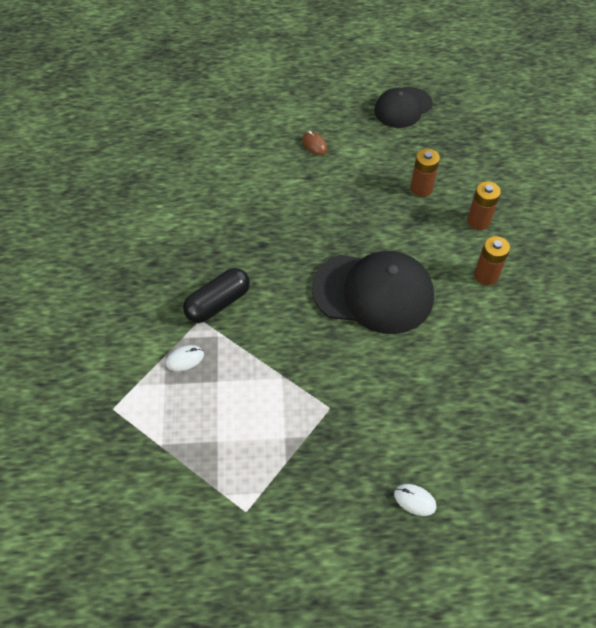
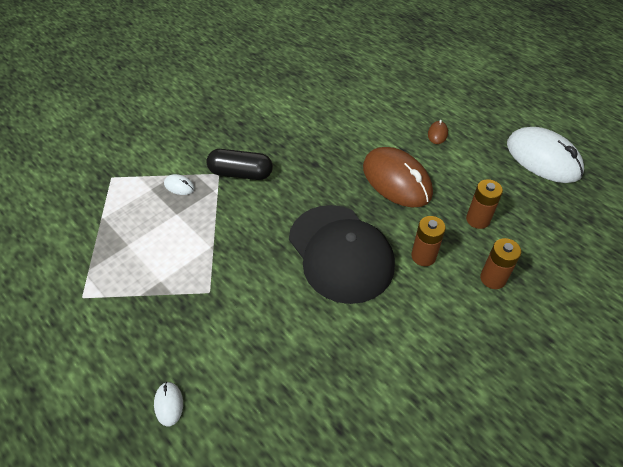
camera: 50 degrees right, 5 degrees down
(336, 206) = (396, 180): none -> brown mouse
(403, 107) = (543, 158): black cap -> white mouse
(486, 275) = (442, 319): brown battery -> brown battery (423, 256)

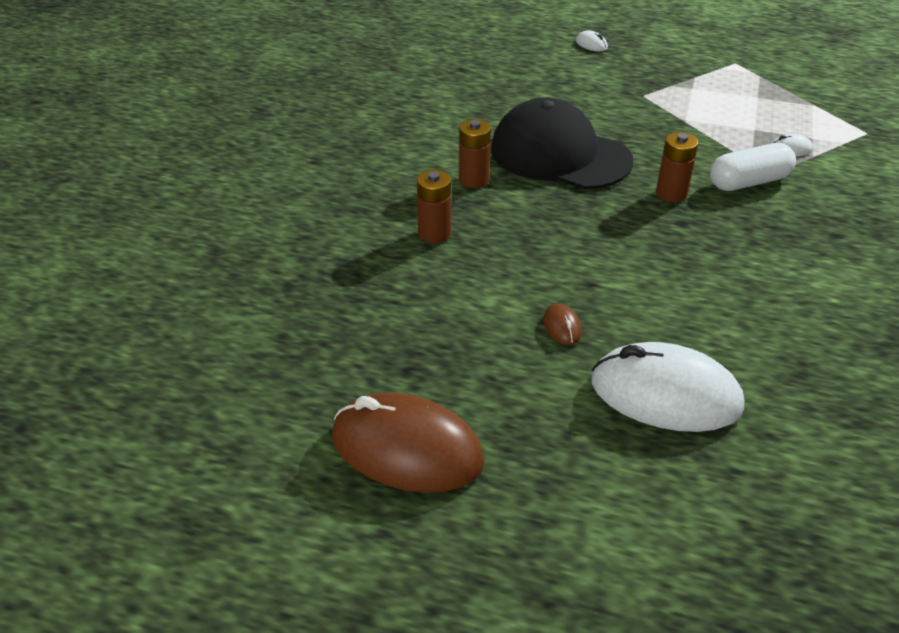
camera: 150 degrees right, 10 degrees down
(240, 173) = (748, 182): black capsule -> white capsule
(396, 180) = (564, 241): brown mouse -> brown mouse (407, 449)
(493, 278) = (389, 186): brown battery -> brown battery (671, 193)
(543, 158) = (379, 349): white mouse -> white mouse (665, 394)

